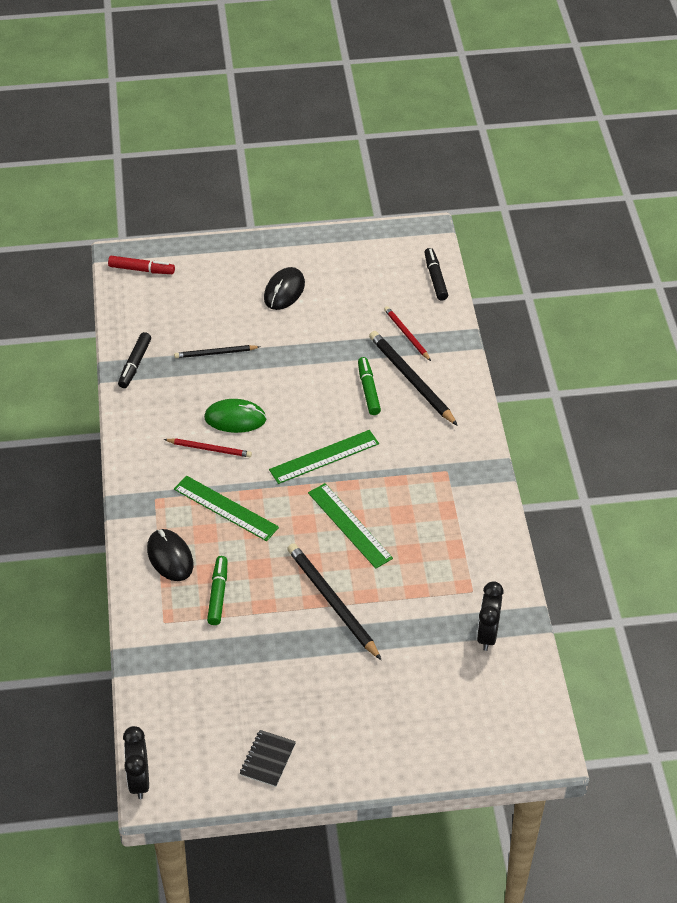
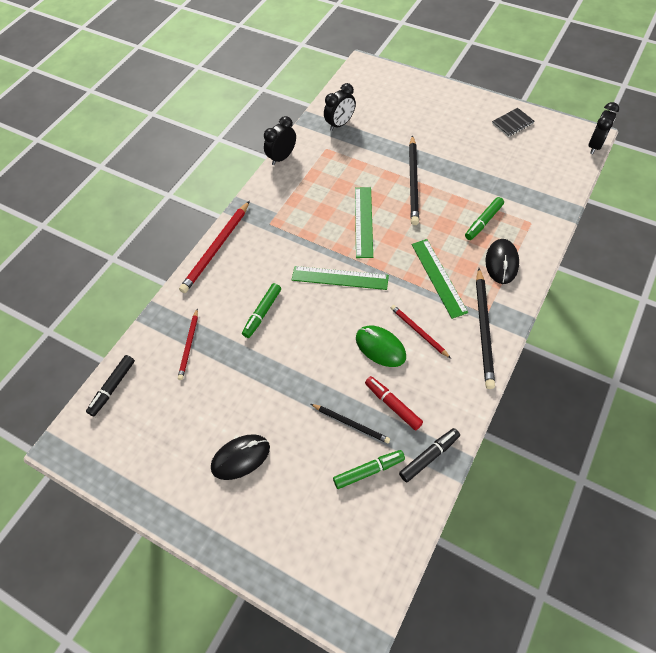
camera: 140 degrees left, 10 degrees up
(141, 270) = (350, 584): red marker -> red marker (393, 405)
(176, 332) = (369, 471): none -> green marker
(411, 380) = (225, 303): black pencil -> black pencil (484, 329)
(473, 419) = (216, 248): none -> red pencil
(512, 551) = (282, 157): none -> black clock

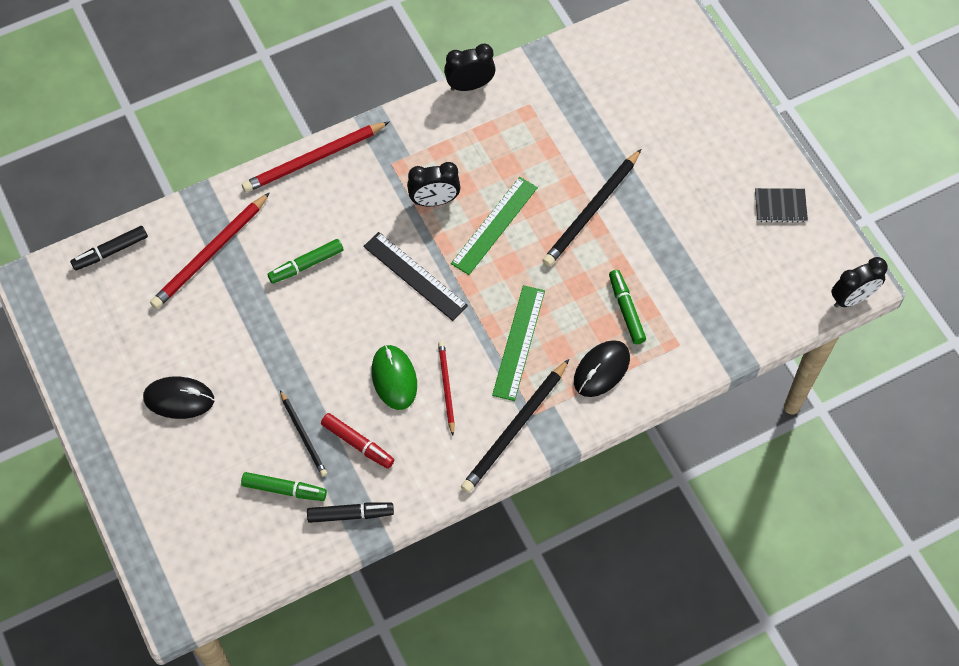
camera: 30 degrees right, 5 degrees up
(189, 345) = (210, 253): red pencil -> red pencil, size x1.70
(340, 124) = (572, 80): black clock -> black clock (434, 201)
(340, 278) = (415, 276): green ruler -> black ruler
(393, 405) = (358, 444): red marker -> red marker turned 135 degrees clockwise
(483, 222) = (626, 310): green marker -> green marker turned 90 degrees clockwise

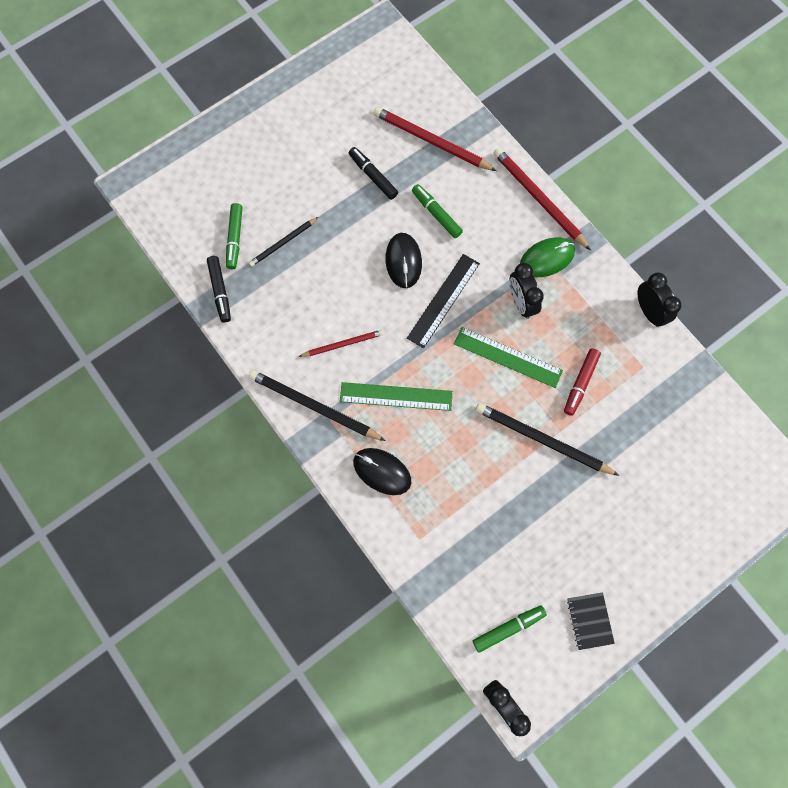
camera: 80 degrees right, 10 degrees up
(110, 251) = (418, 71): black marker -> black marker (373, 176)
(179, 399) = (300, 148): black mouse -> black mouse (403, 261)
(358, 444) = (281, 285): red marker -> red marker (580, 383)
(394, 378) = (344, 301): green mouse -> green mouse (547, 258)
(626, 310) = (446, 485): green marker -> green marker (508, 628)

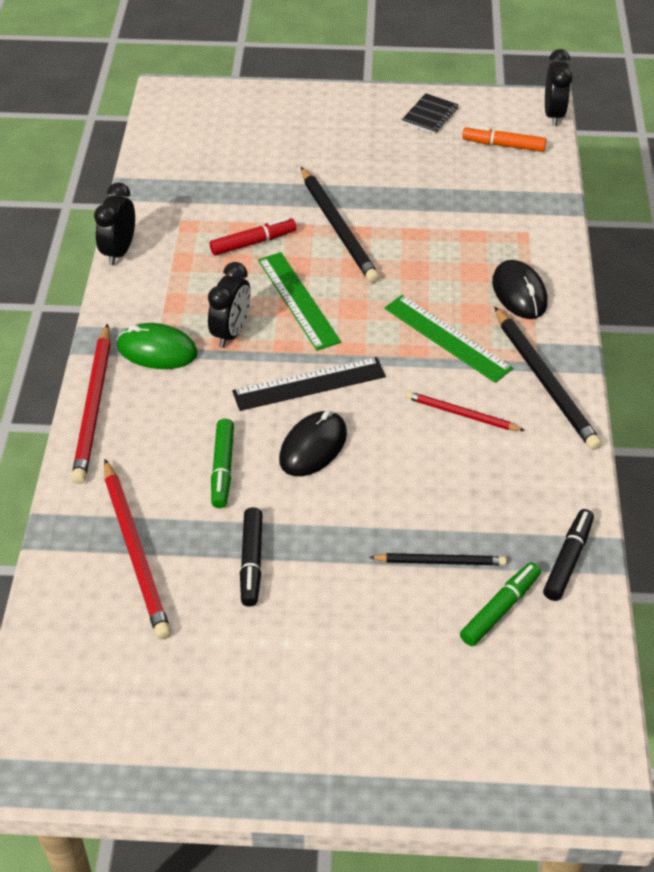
camera: 140 degrees left, 25 degrees down
(508, 628) = (503, 145): green marker -> orange marker

